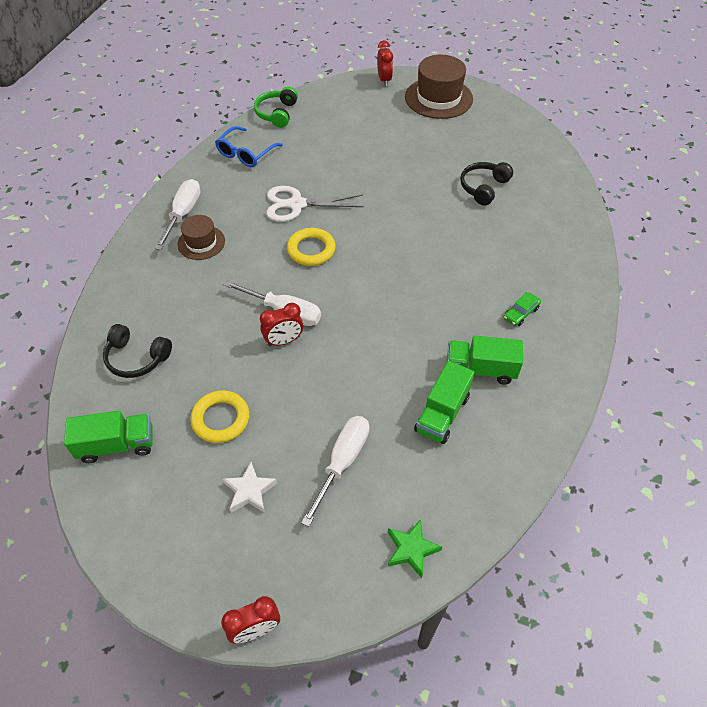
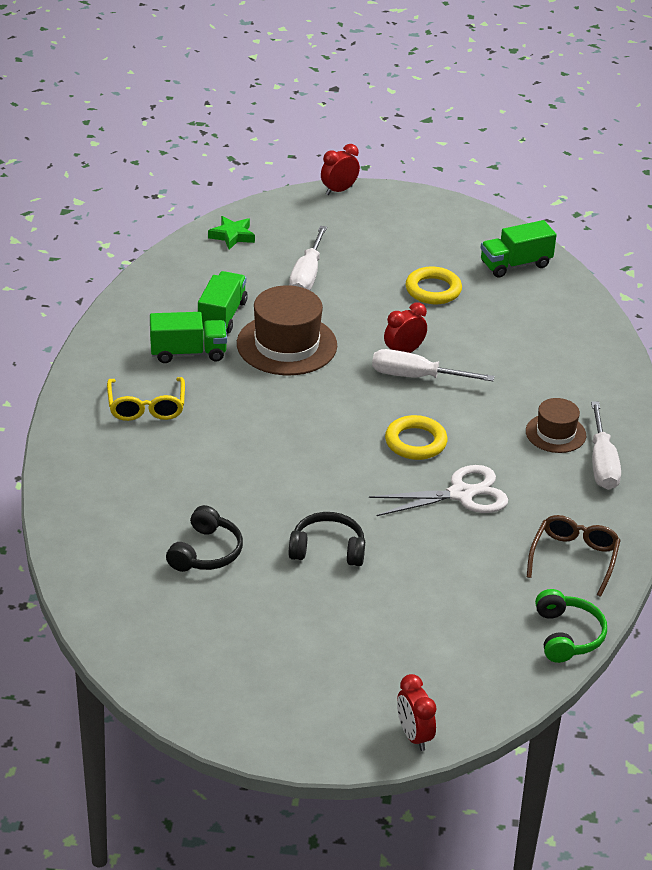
camera: 165 degrees right, 15 degrees down
(137, 358) = (546, 322): black headphones -> black headphones (327, 549)
(246, 153) = (574, 558): blue glasses -> brown glasses
(250, 491) = (380, 251): white star -> none
(438, 98) = (304, 708): brown hat -> brown hat (286, 345)
(521, 313) = (146, 407): green car -> yellow glasses

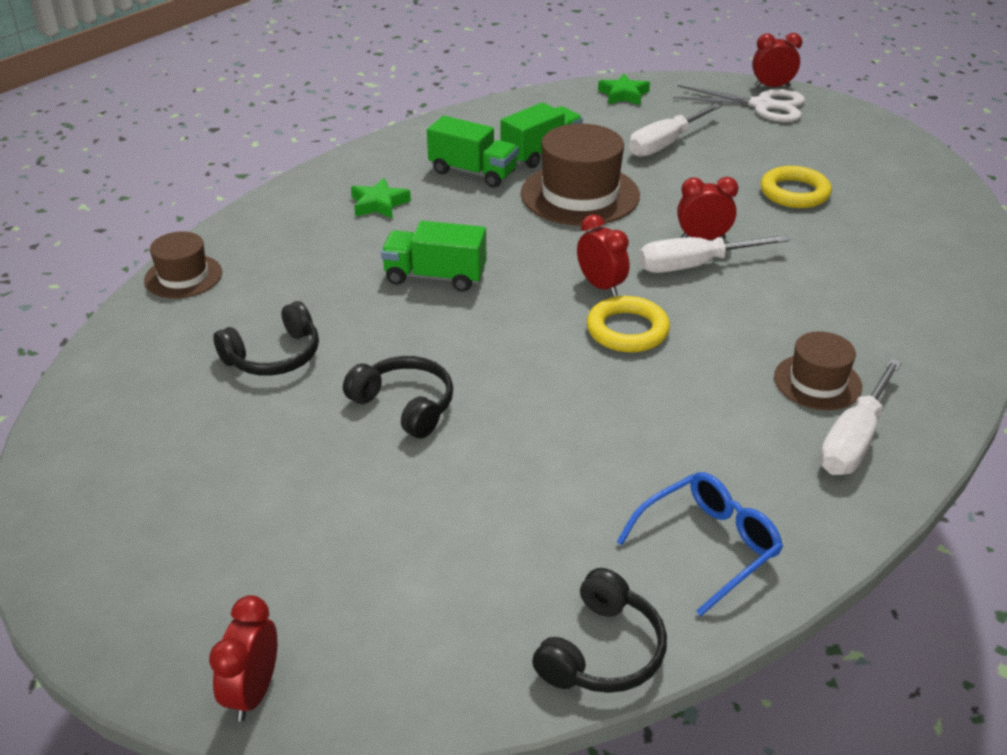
camera: 35 degrees right, 0 degrees up
(68, 521) = (183, 276): none -> brown hat
(146, 407) = (379, 204): yellow glasses -> green star
(369, 415) = (601, 286): none -> red clock
(415, 376) = (693, 266): white screwdriver -> white screwdriver turned 60 degrees counterclockwise
(461, 494) = (628, 406): white scissors -> white scissors (762, 105)
(515, 264) = (918, 196): green truck -> green truck (435, 277)
(567, 636) = (602, 651): green headphones -> black headphones
(574, 558) = (708, 546): brown glasses -> blue glasses

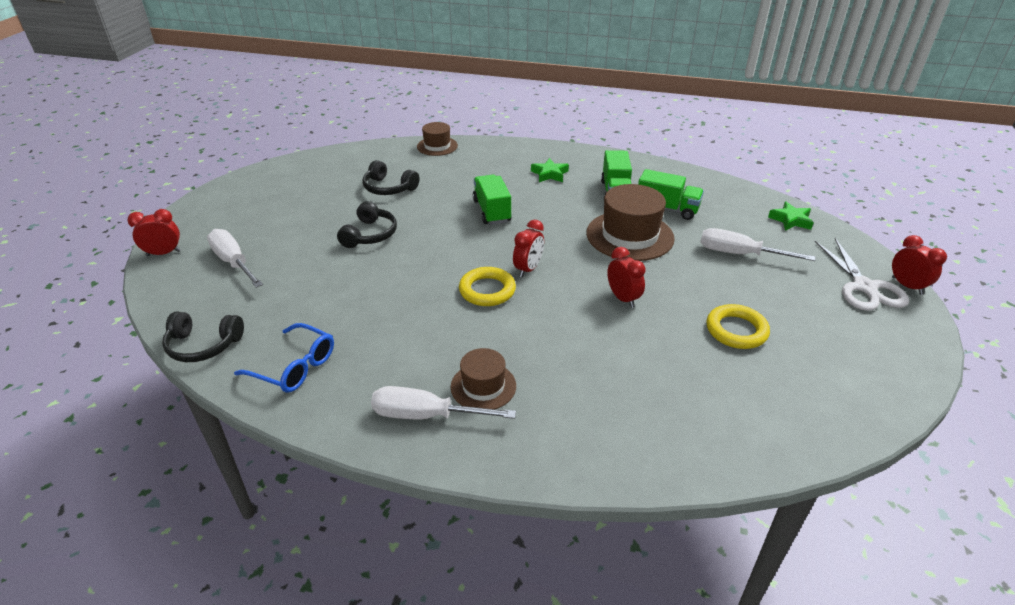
camera: 65 degrees right, 0 degrees up
(693, 266) = (584, 301): white screwdriver -> white screwdriver (233, 262)

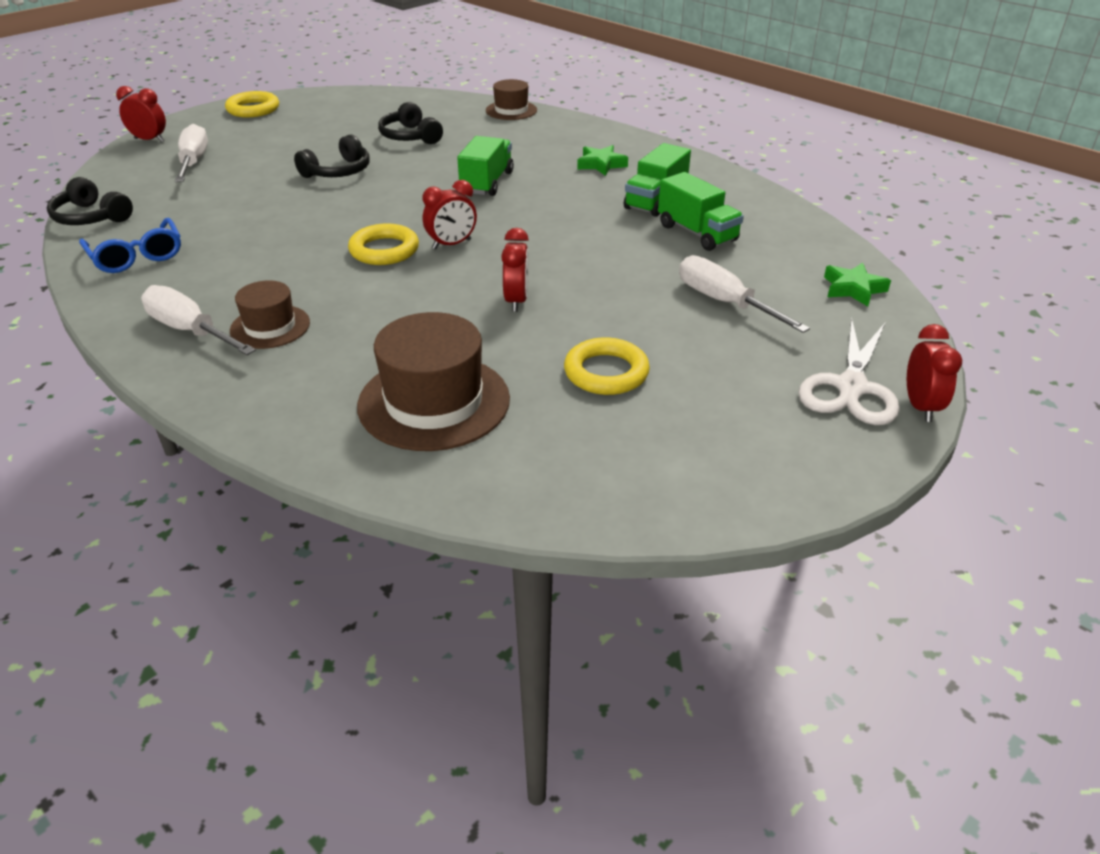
camera: 30 degrees right, 0 degrees up
(226, 198) = (253, 109): none -> yellow ring
(629, 236) = (611, 246): brown hat -> brown hat (434, 402)

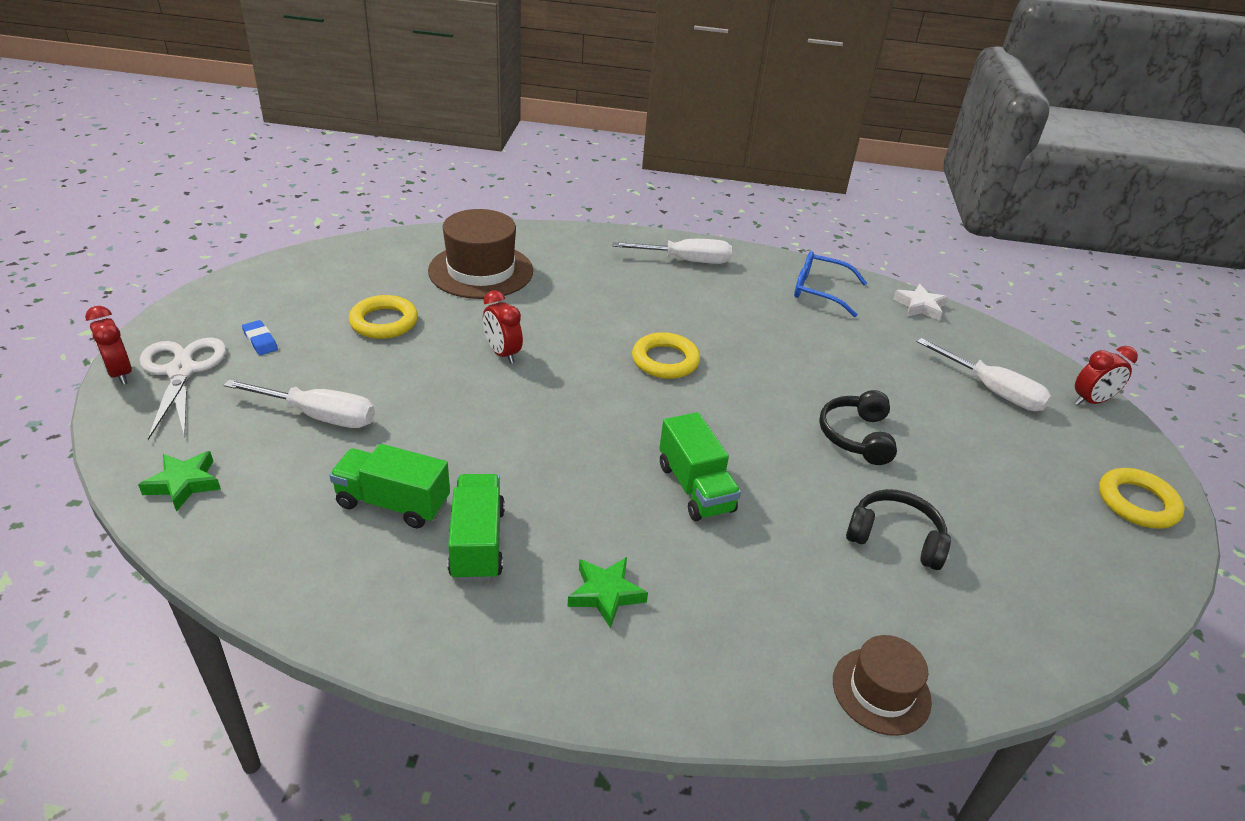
camera: 140 degrees right, 0 degrees up
(91, 217) = (920, 306): black headphones -> white star
(270, 327) = (644, 278): brown hat -> none
(451, 244) = (620, 388): red clock -> none
(756, 395) = (260, 341): none -> blue eraser

